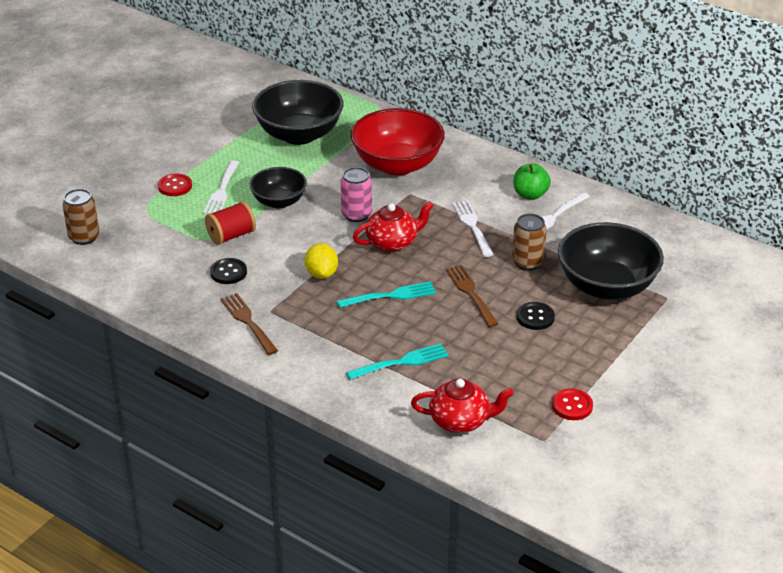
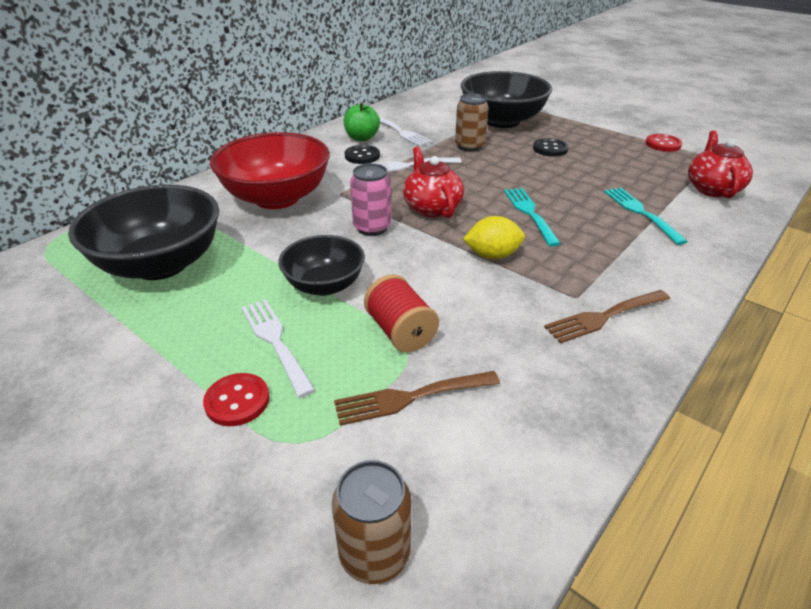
camera: 85 degrees left, 0 degrees up
(222, 191) = (275, 341): white fork -> white fork turned 135 degrees counterclockwise
(228, 272) = (493, 335): black button -> black button (362, 156)
(471, 293) = (519, 173): brown fork -> brown fork (411, 397)

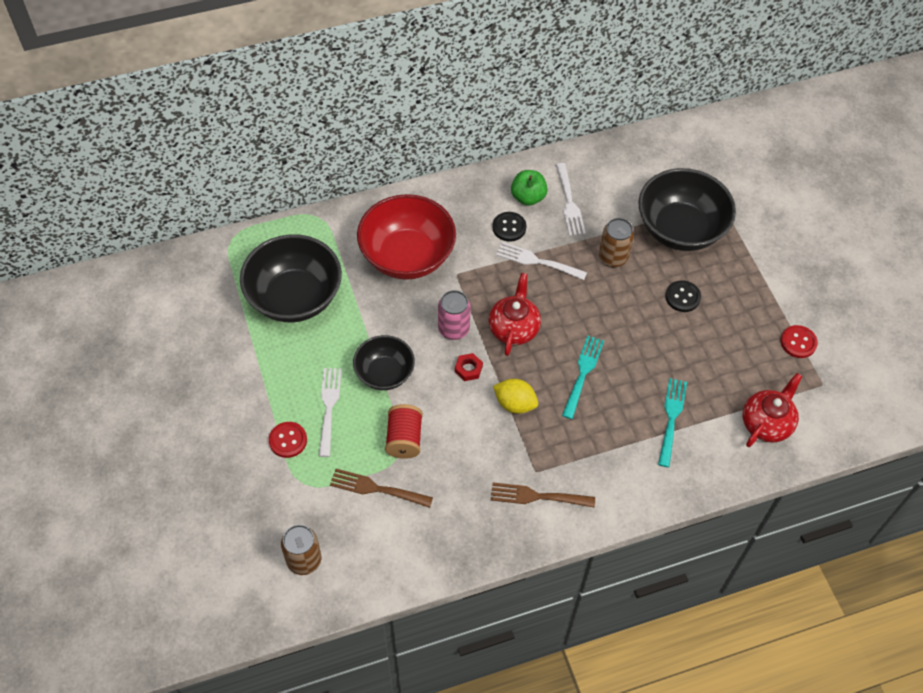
camera: 30 degrees right, 20 degrees up
(417, 248) = (468, 369): none -> red nut

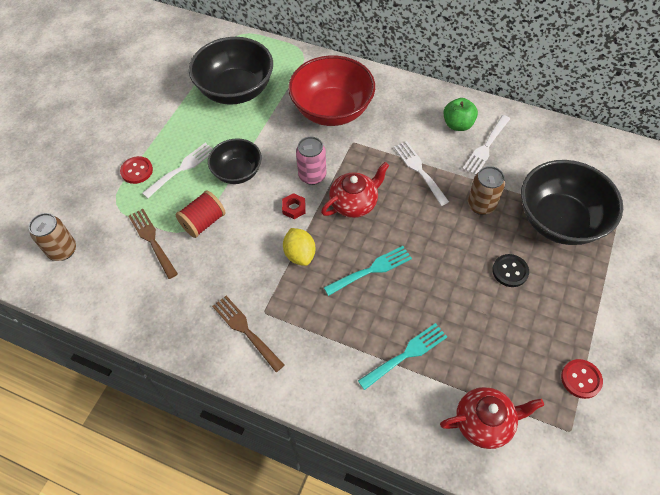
camera: 45 degrees right, 0 degrees up
(509, 227) = (422, 135): black button -> none

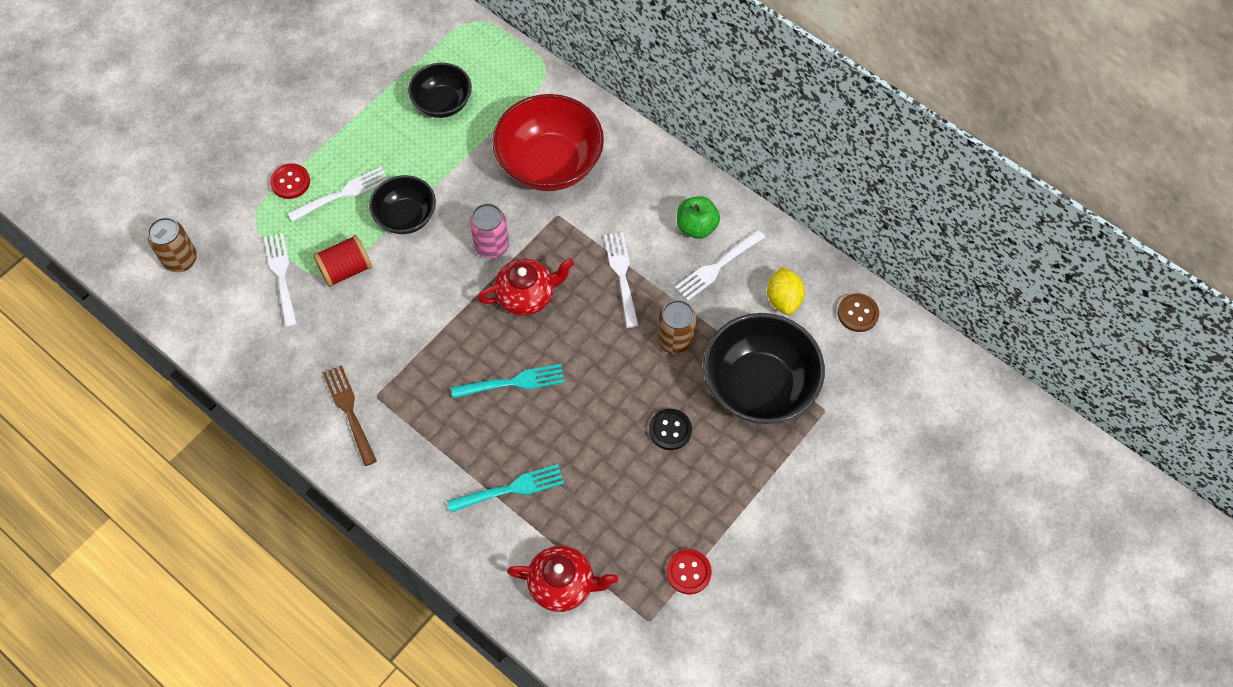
camera: 15 degrees right, 5 degrees up
(152, 240) = (281, 276): brown fork -> white fork
(236, 90) = (442, 103): black bowl -> black bowl, size x0.59
(294, 208) = (454, 281): red nut -> none
(300, 254) = (440, 340): yellow lemon -> yellow lemon (783, 299)
(601, 152) = (857, 313): none -> brown button

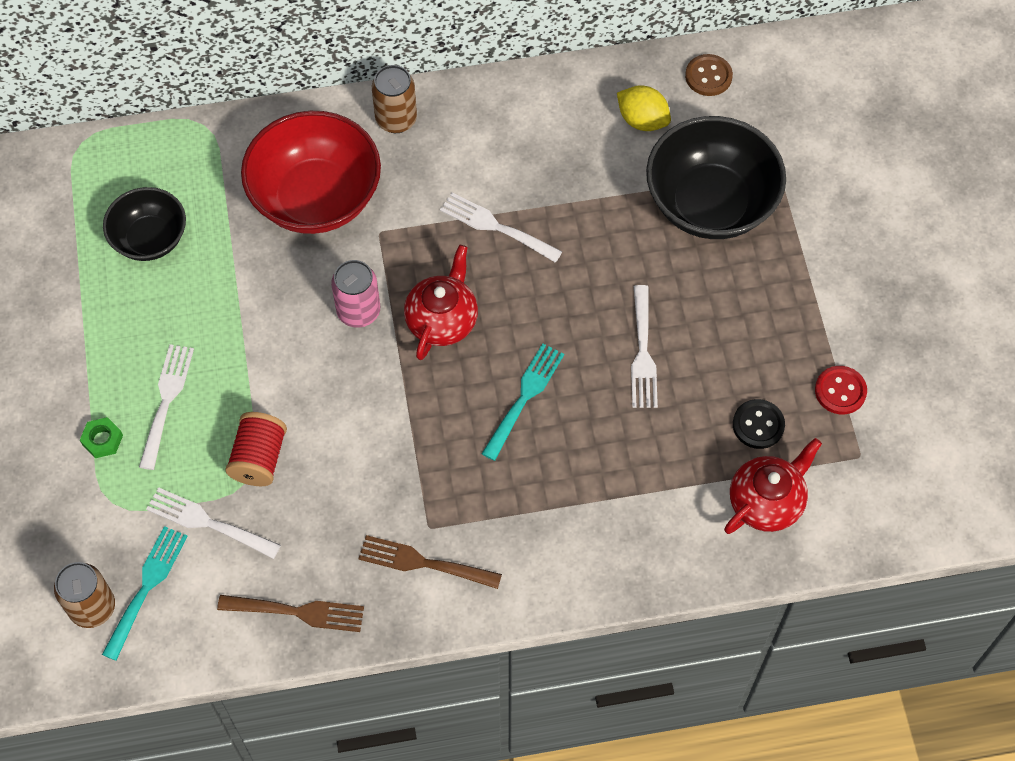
camera: 50 degrees left, 0 degrees up
(261, 367) = (297, 612): none -> brown fork
(290, 182) = (102, 440): red button -> green nut
(406, 217) = (251, 363): black bowl -> none
(511, 489) = (634, 477): turquoise fork -> turquoise fork (146, 587)
(670, 430) = (690, 304): black button -> black button (758, 425)
(675, 340) = (604, 234): brown can -> brown can (396, 119)
(696, 227) = (503, 131): green apple -> none
(717, 267) = (560, 146): white fork -> white fork (642, 352)

